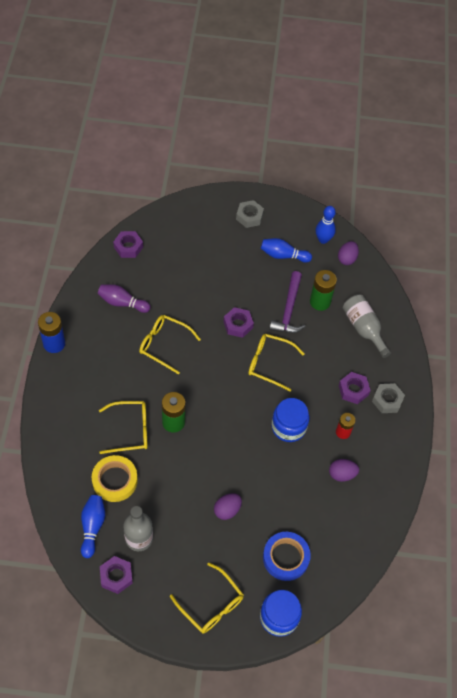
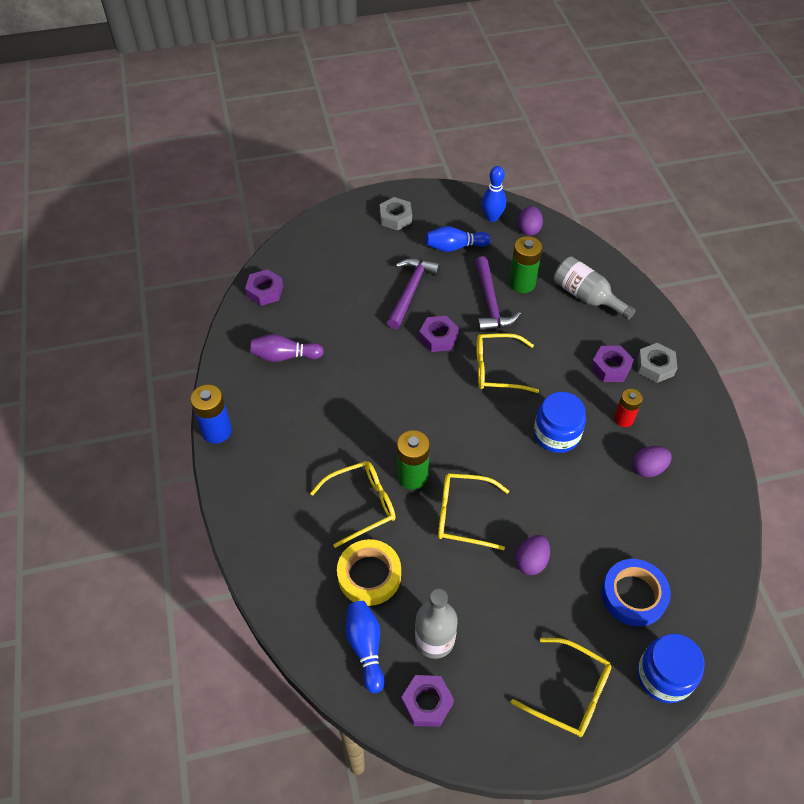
camera: 15 degrees left, 5 degrees down
(164, 345) = (359, 388): yellow glasses -> yellow glasses (464, 515)
(234, 281) = (410, 291): none -> purple hammer

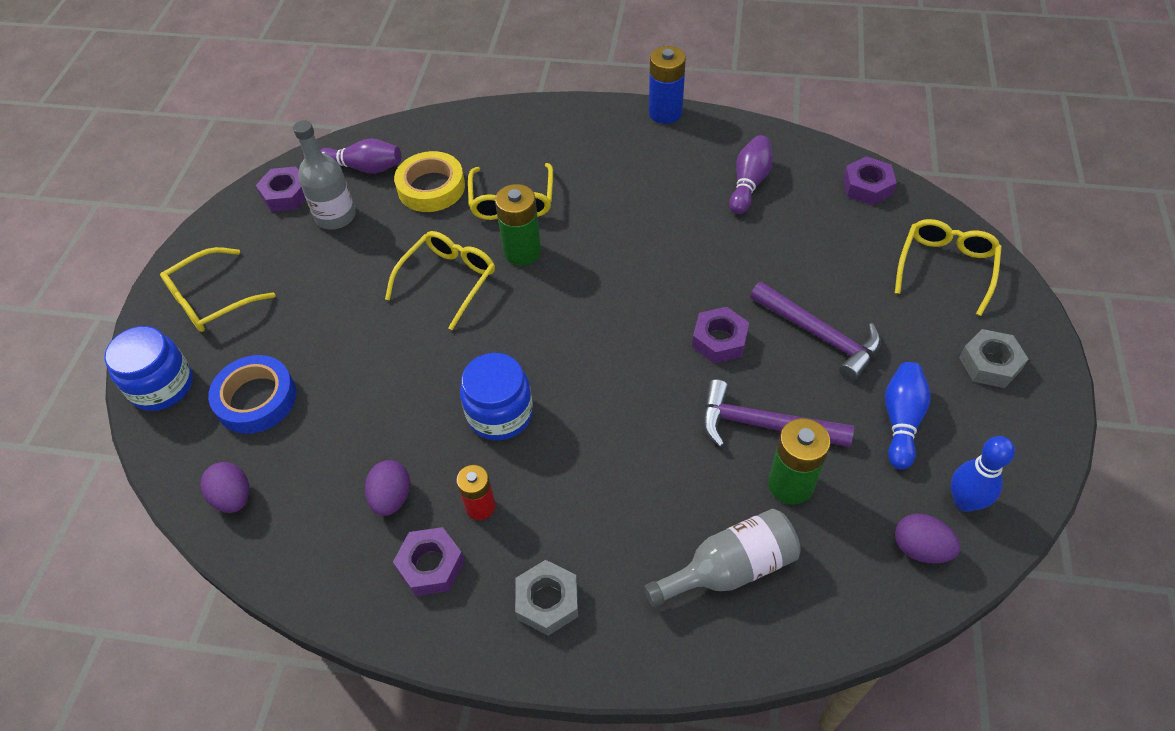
camera: 115 degrees right, 0 degrees up
(366, 647) = (364, 168): blue bowling pin -> purple bowling pin
(498, 369) = (635, 388): yellow glasses -> yellow glasses (945, 268)
(531, 562) = (357, 320): purple egg -> purple egg (233, 497)
(610, 367) = (574, 534): purple nut -> purple nut (431, 565)

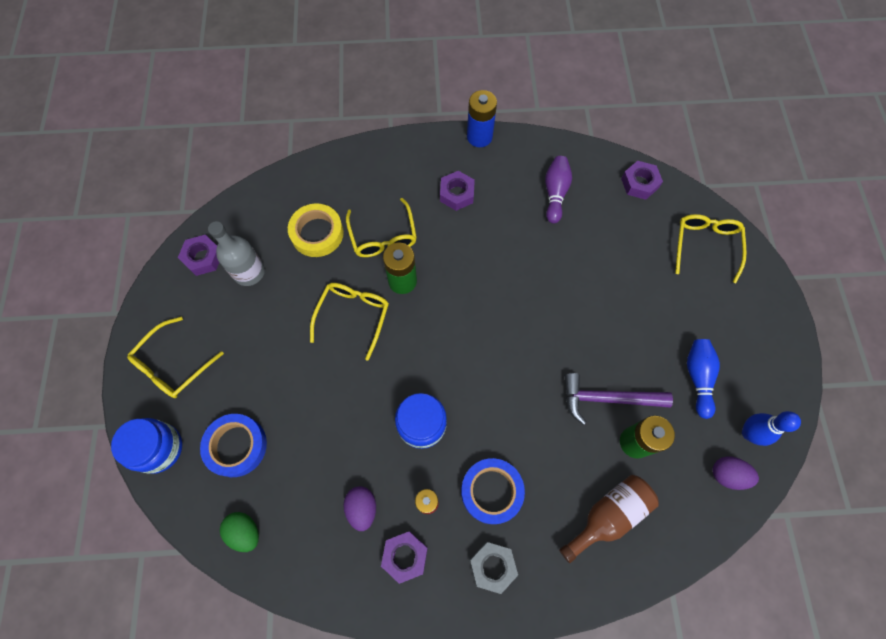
camera: 15 degrees left, 15 degrees up
(233, 497) = (245, 532): purple egg -> green egg
(364, 168) = (259, 223): purple bowling pin -> none
(571, 509) = (491, 491): none -> blue tape
(719, 340) = (563, 334): purple nut -> purple nut (457, 194)
(729, 569) = (608, 515): grey bottle -> brown bottle
(820, 335) = (631, 318): purple hammer -> none
(990, 364) = (747, 321): grey nut -> none

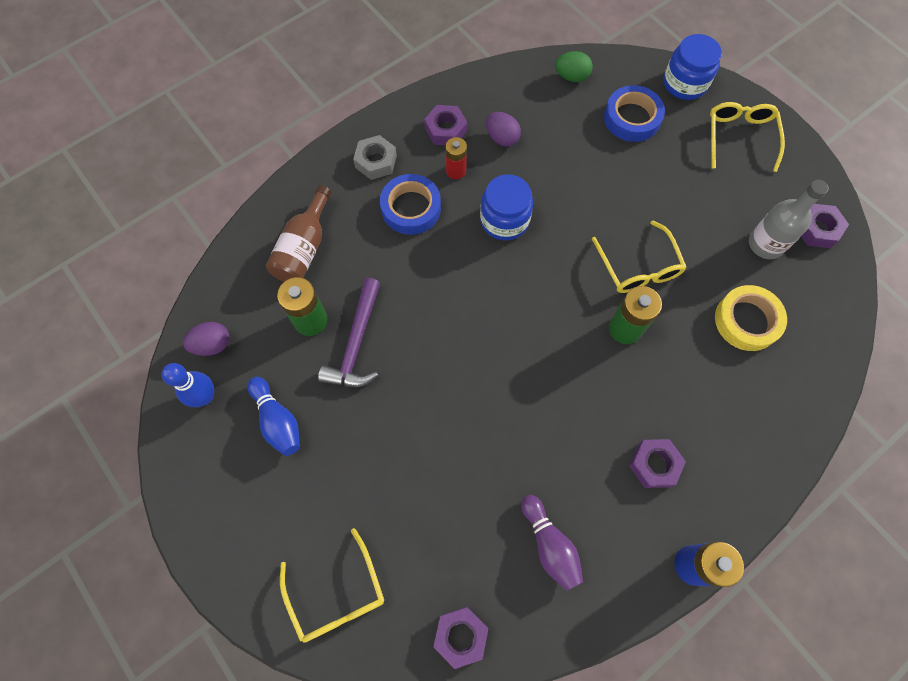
camera: 145 degrees right, 0 degrees up
(383, 236) = (684, 362): yellow glasses -> none
(607, 399) = (356, 343): purple hammer -> purple hammer turned 135 degrees clockwise

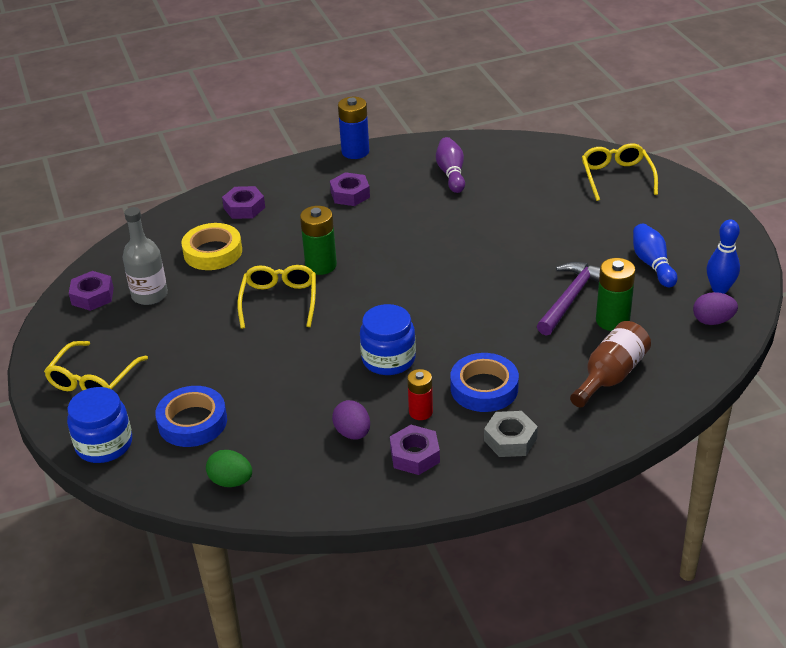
camera: 160 degrees left, 30 degrees down
(460, 636) = (532, 150): purple nut -> purple nut (244, 208)

